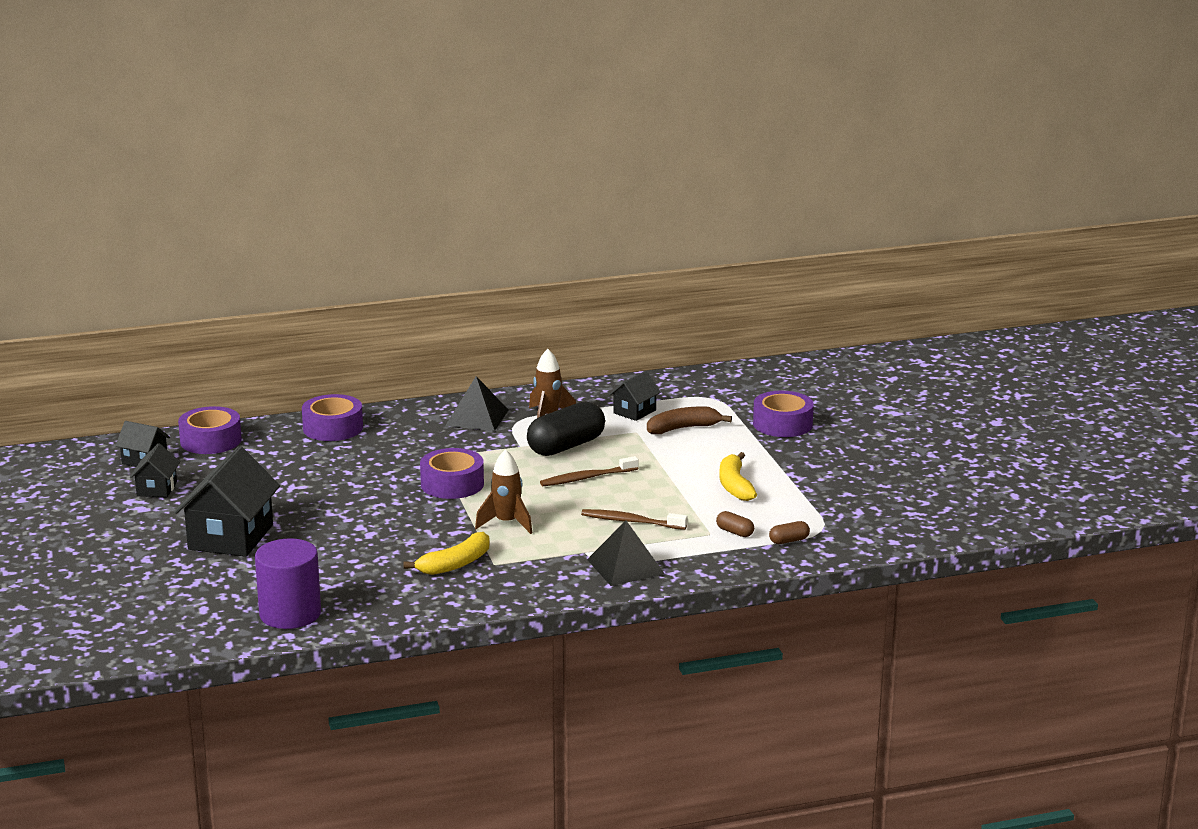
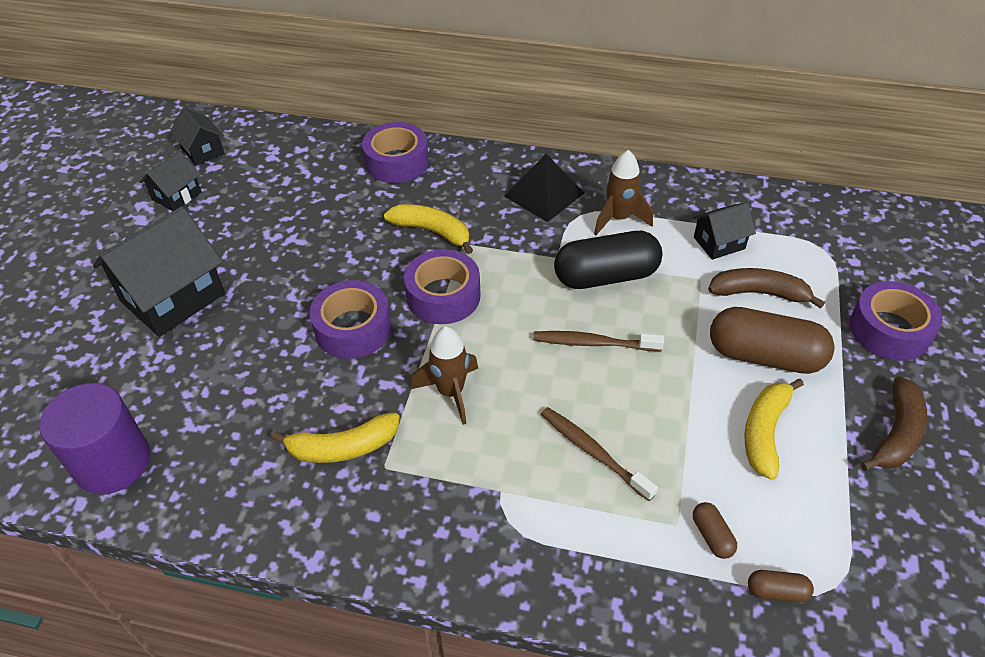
camera: 30 degrees right, 25 degrees up
(211, 440) = (278, 143): purple tape -> purple tape (353, 328)
(407, 456) = (432, 231): none -> yellow banana
(625, 566) = (529, 548): black pyramid -> none
(709, 455) = (764, 356): none -> brown capsule
(816, 465) = (896, 433): none -> brown banana

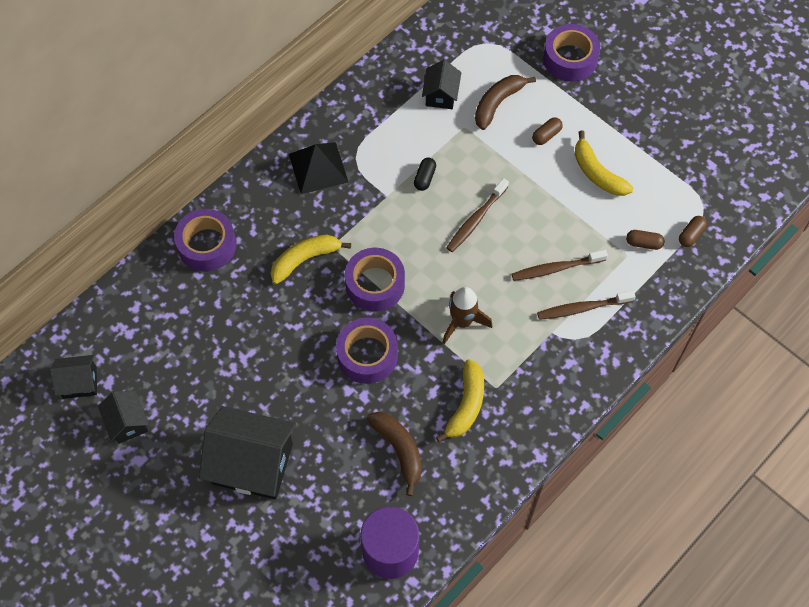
camera: 60 degrees left, 15 degrees up
(173, 297) = (252, 463): black house -> black house turned 60 degrees counterclockwise
(559, 509) = (582, 308): none -> brown toothbrush
(606, 276) = (424, 178): black capsule -> black capsule, size x0.43
(618, 219) = (376, 137): brown rocket -> none
(764, 356) = (546, 135): brown capsule -> brown capsule, size x0.43
(896, 433) = (637, 111): brown banana -> brown banana (399, 450)

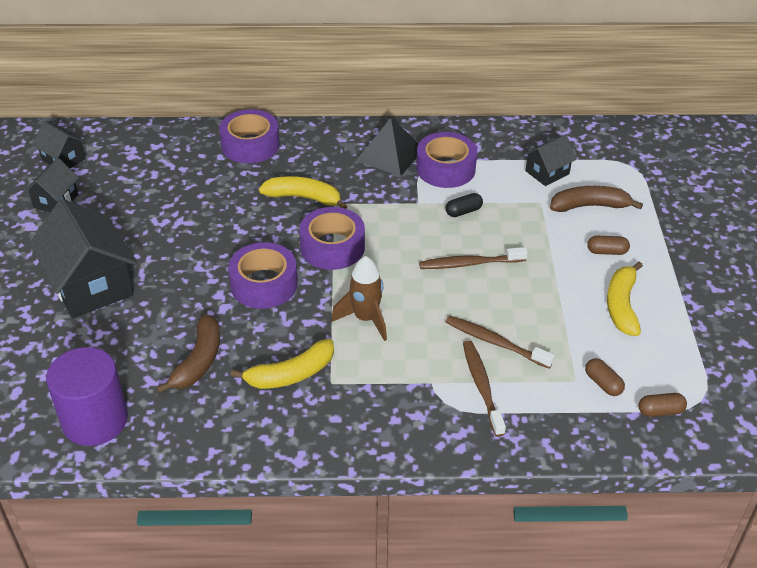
camera: 45 degrees right, 20 degrees down
(570, 59) = (695, 218): purple tape -> purple tape (445, 169)
(582, 308) = (482, 386): brown toothbrush -> brown toothbrush turned 45 degrees clockwise

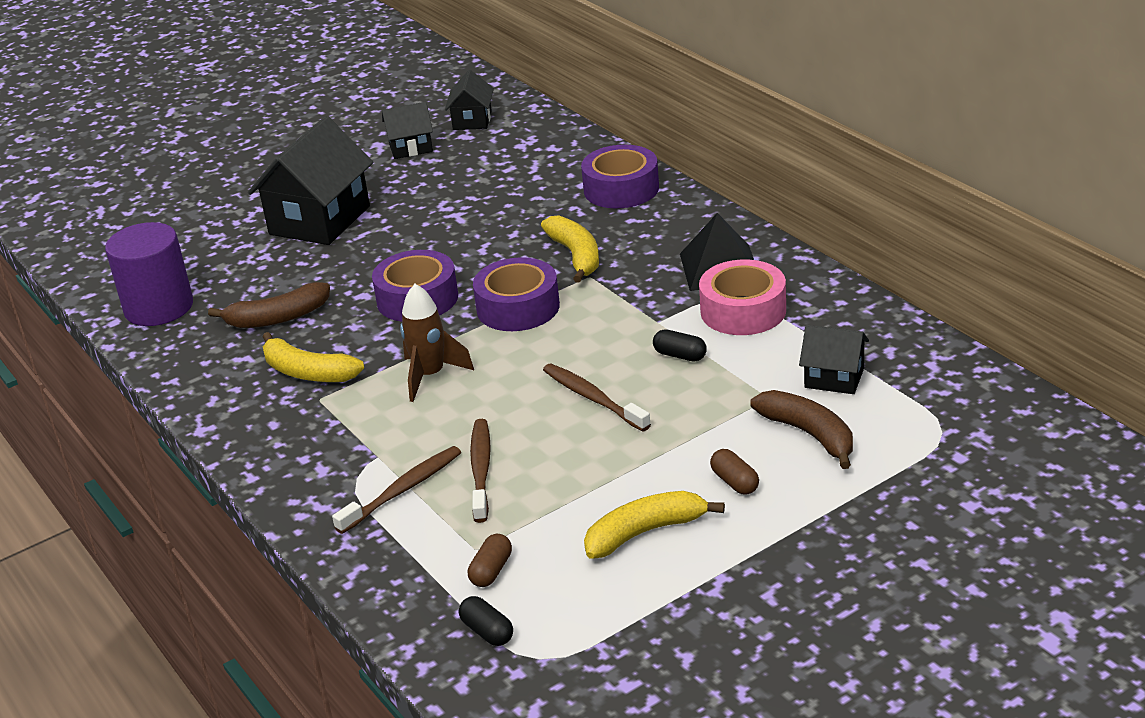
camera: 60 degrees right, 10 degrees down
(445, 169) = (743, 311): purple tape -> pink tape
(660, 411) = (487, 632): brown capsule -> black capsule

